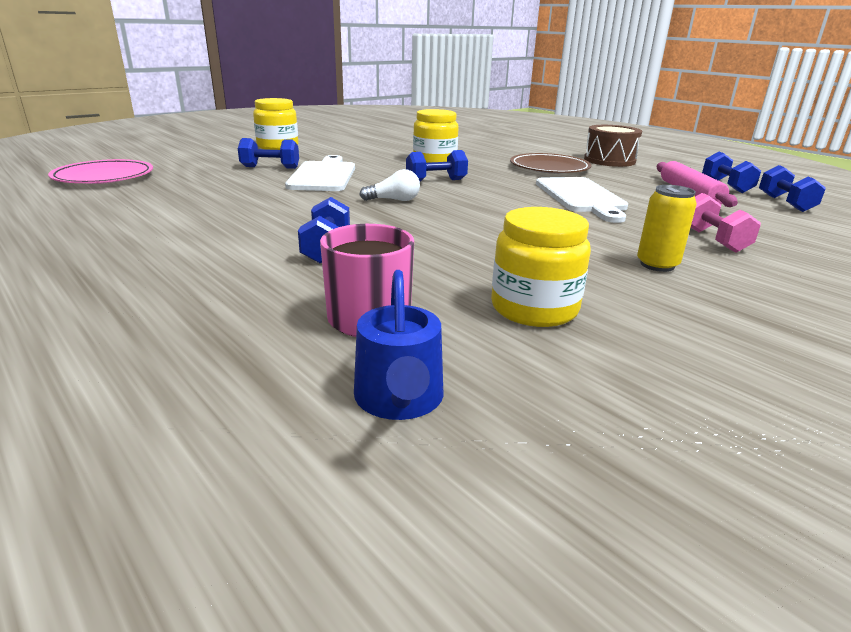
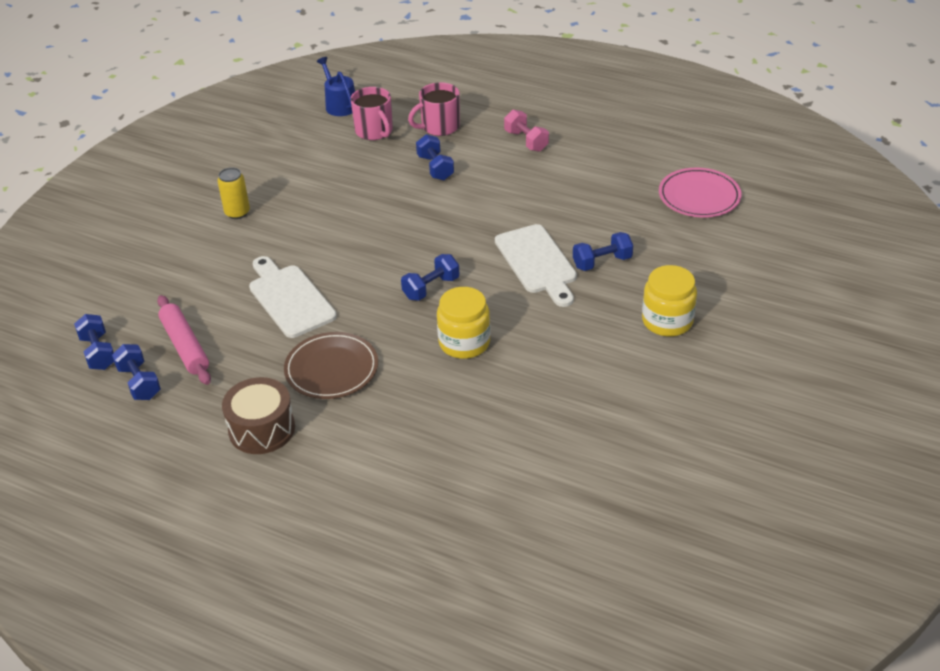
camera: 160 degrees right, 15 degrees up
(246, 295) = (439, 127): none -> pink mug
(394, 200) = (441, 238): white light bulb -> none
(534, 308) = (303, 157): yellow jar -> none
(713, 240) = (192, 256): pink dumbbell -> pink dumbbell (526, 141)

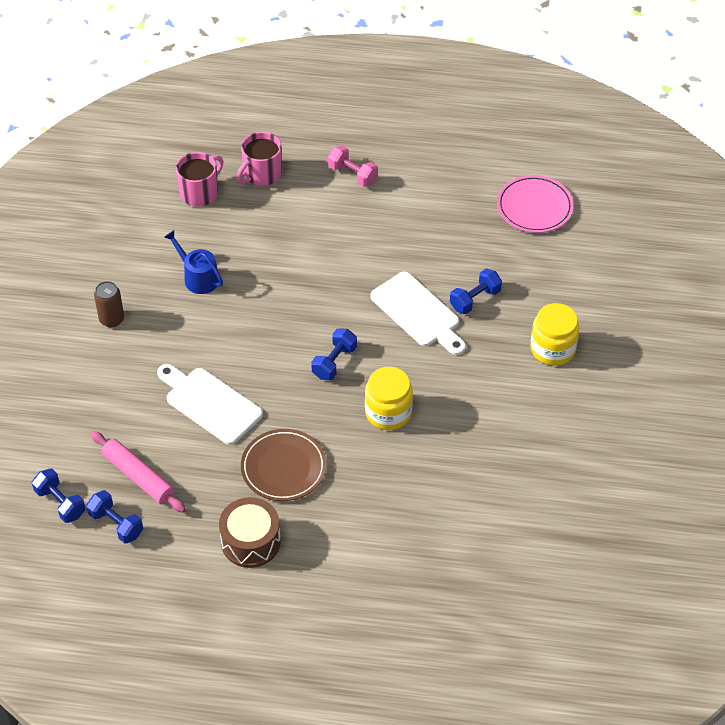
camera: 20 degrees left, 10 degrees up
(237, 213) = (111, 319): yellow can -> brown can
(339, 105) = (149, 166): blue watering can -> blue watering can (198, 277)
(374, 131) = (200, 193): pink mug -> pink mug turned 90 degrees counterclockwise
(435, 168) = (279, 225): blue dumbbell -> none

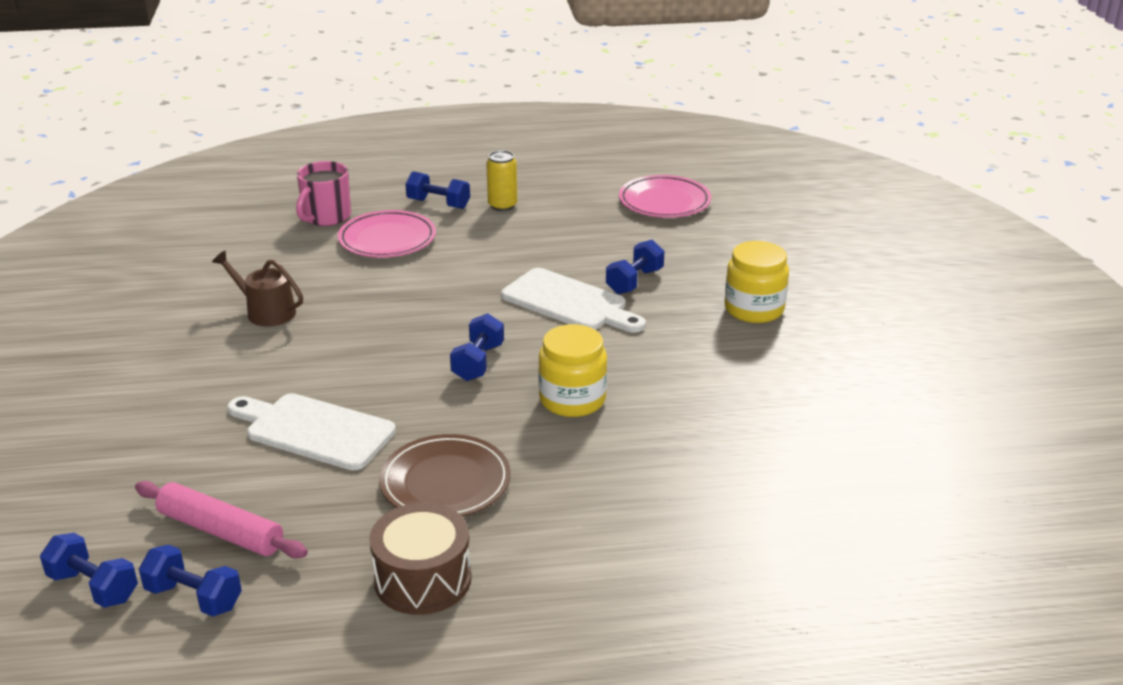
camera: 15 degrees left, 20 degrees down
(111, 319) = (150, 367): brown can -> none
(198, 277) = (266, 311): blue watering can -> brown watering can
(200, 193) = (251, 241): pink mug -> none
(302, 211) = (387, 239): none -> pink plate
(352, 174) = (438, 204): pink dumbbell -> blue dumbbell
(402, 187) = (502, 205): none -> yellow can

